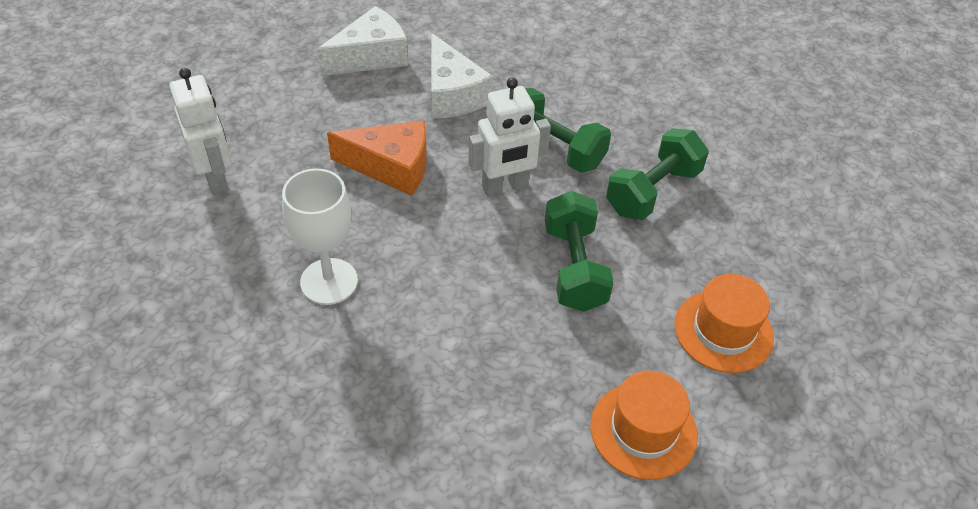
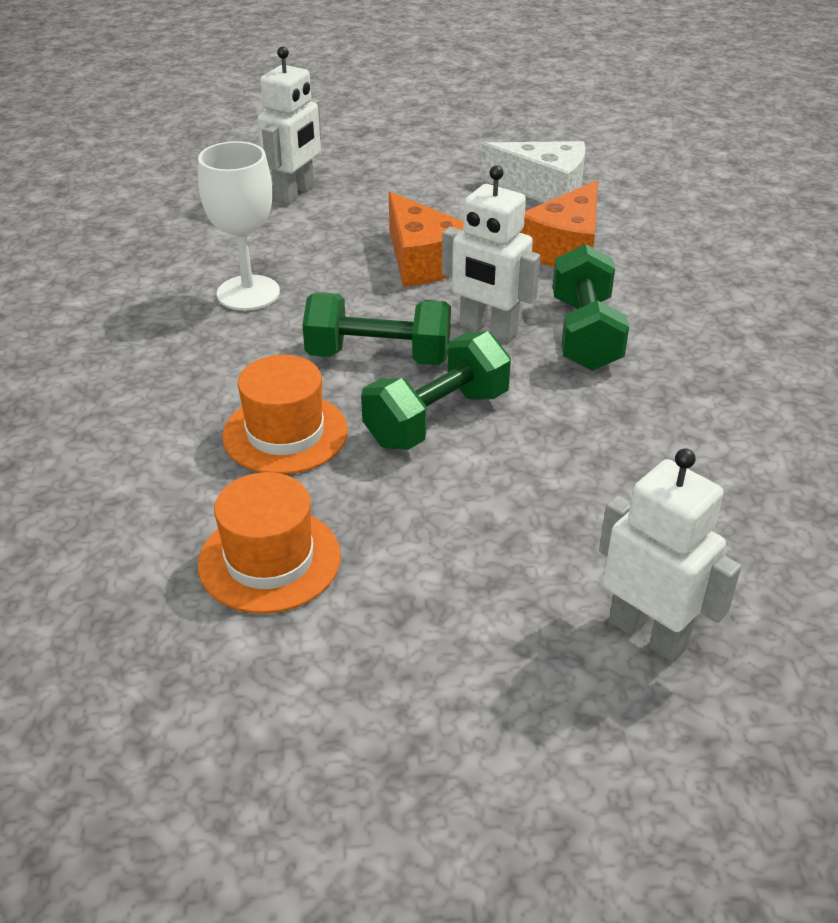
camera: 55 degrees right, 10 degrees down
(452, 94) = (565, 248): white cheese -> orange cheese
(653, 191) = (621, 425): green dumbbell -> green dumbbell (378, 357)
(723, 331) = (479, 566): orange hat -> orange hat (285, 433)
(823, 294) = (648, 633): none -> white robot

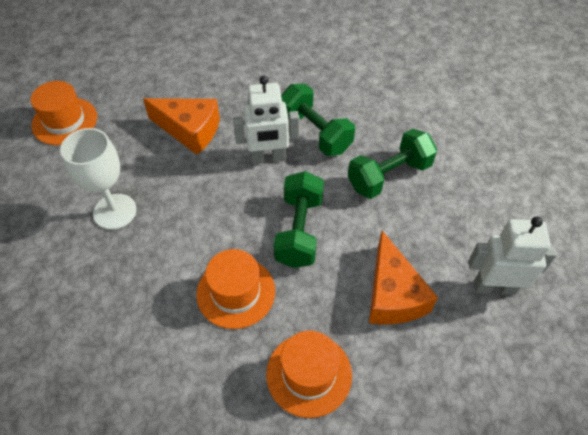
camera: 40 degrees left, 15 degrees up
(295, 193) = (64, 121): white robot -> orange hat
(378, 357) = (232, 210): green dumbbell -> green dumbbell (389, 176)
(544, 189) = (204, 44): white cheese -> none
(565, 248) = (253, 80): orange cheese -> orange cheese (392, 294)

